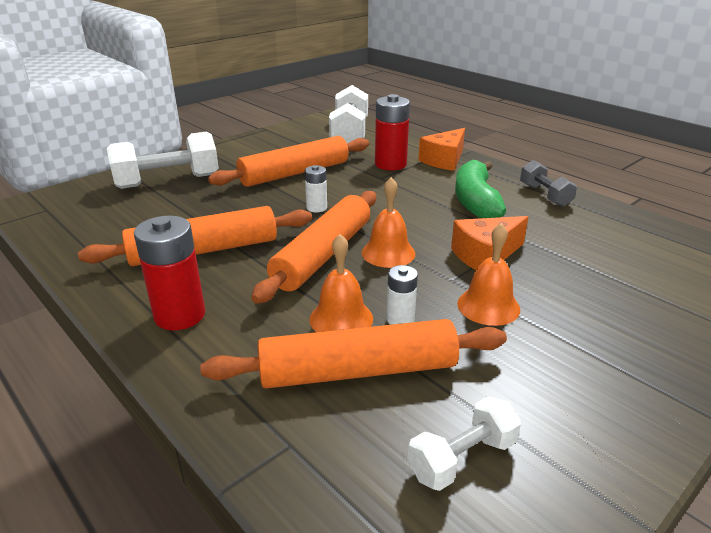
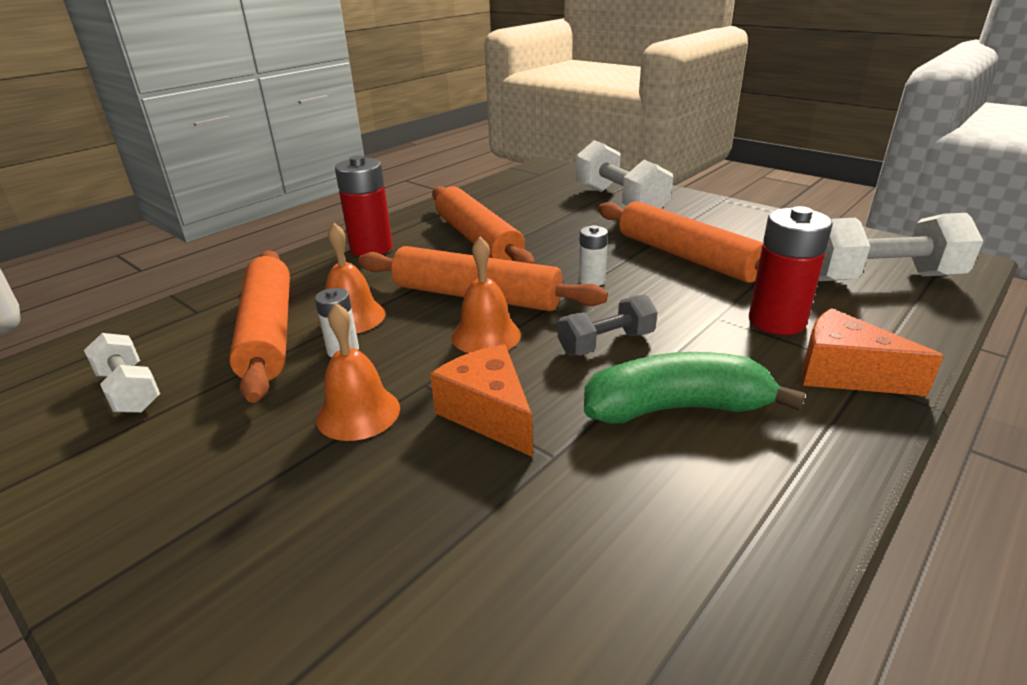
camera: 85 degrees right, 0 degrees up
(544, 195) = (759, 505): grey dumbbell -> grey dumbbell (606, 343)

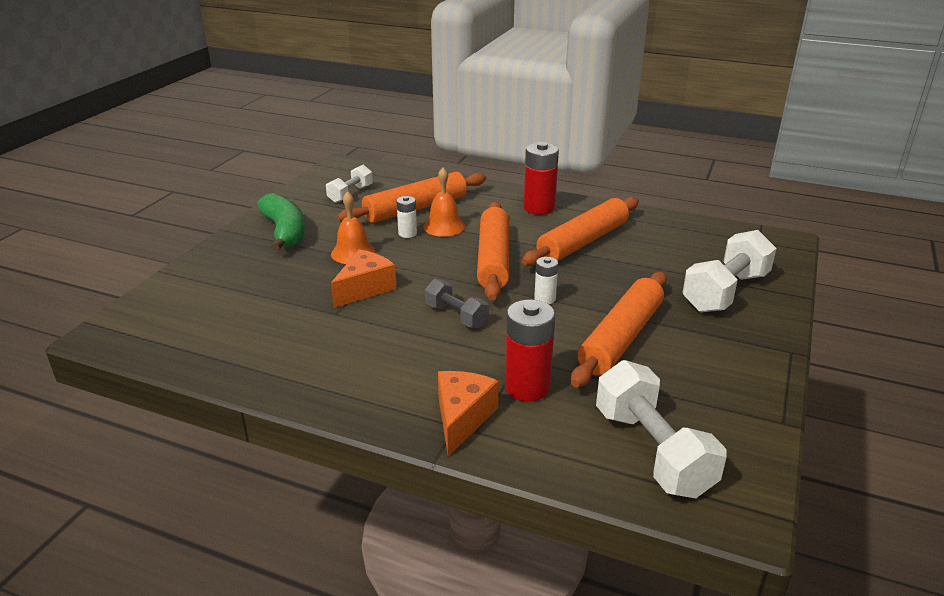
camera: 70 degrees right, 0 degrees up
(486, 335) = (445, 272): orange bell -> none
(676, 408) = (392, 348): green banana -> green banana (284, 232)

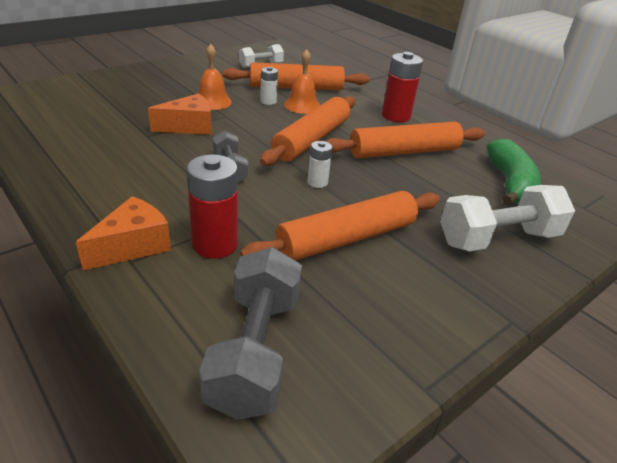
camera: 25 degrees right, 5 degrees up
(284, 232) = (185, 74): green banana -> green banana (509, 183)
(652, 451) = (255, 350): white dumbbell -> grey dumbbell

